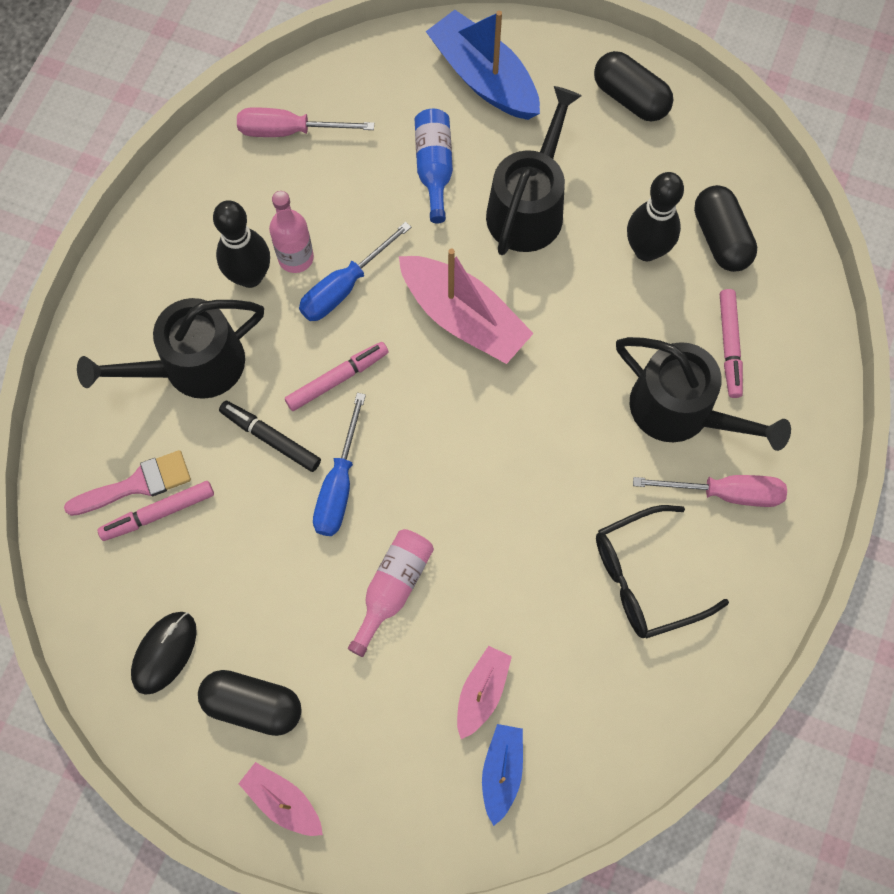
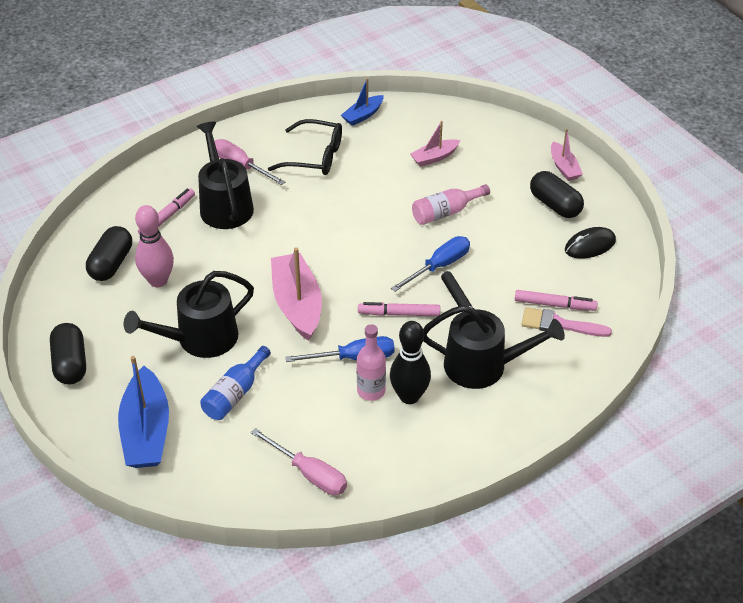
camera: 145 degrees left, 25 degrees down
(501, 771) = (449, 130): blue boat -> blue boat (363, 115)
(646, 250) = (158, 280): black bowling pin -> pink bowling pin

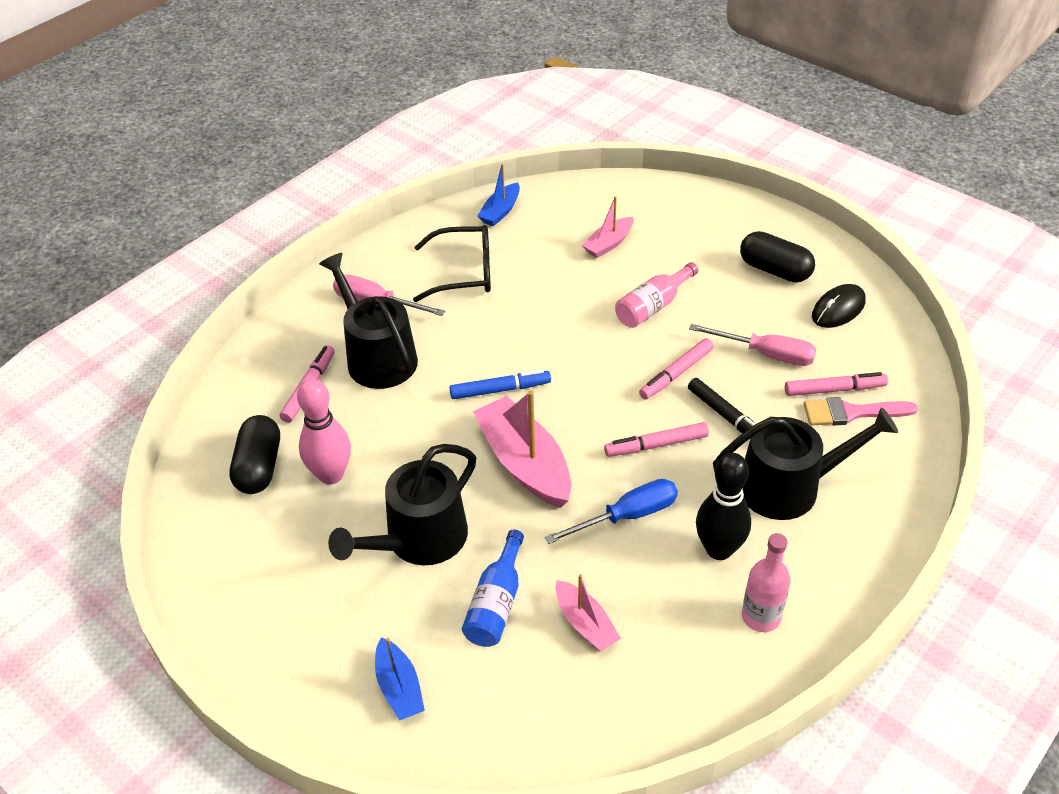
camera: 15 degrees left, 0 degrees up
(70, 364) = (256, 619): black capsule -> none
(146, 431) = (399, 688): blue boat -> blue boat, size x0.55
(303, 248) = (500, 390): none -> blue marker
(309, 473) = (641, 689): pink screwdriver -> pink screwdriver (766, 354)
(371, 391) = (668, 554): pink bottle -> pink bottle (761, 617)
(439, 266) = (676, 374): blue screwdriver -> pink marker
(564, 167) = (763, 224): pink boat -> pink boat (585, 624)

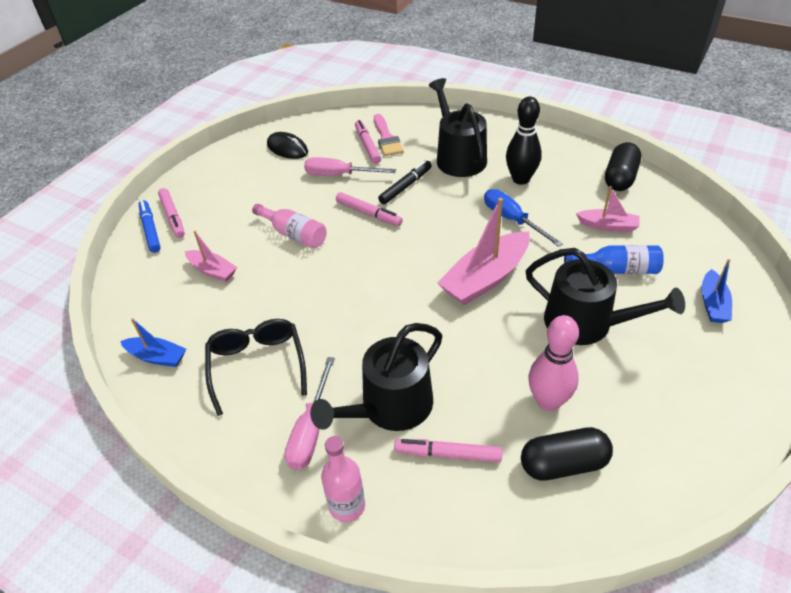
camera: 100 degrees left, 0 degrees up
(399, 688) = (713, 304): blue boat -> blue boat turned 135 degrees clockwise
(500, 390) = (411, 308): blue marker -> blue marker (150, 230)
(585, 624) = (608, 226): pink boat -> pink boat turned 60 degrees clockwise
(656, 445) = (443, 214): pink marker -> pink marker (173, 216)
(761, 617) = (562, 160): pink bottle -> pink bottle (347, 506)
(766, 354) = (339, 175): pink screwdriver -> pink screwdriver turned 90 degrees counterclockwise
(774, 270) = (246, 178): black capsule -> black capsule (620, 178)

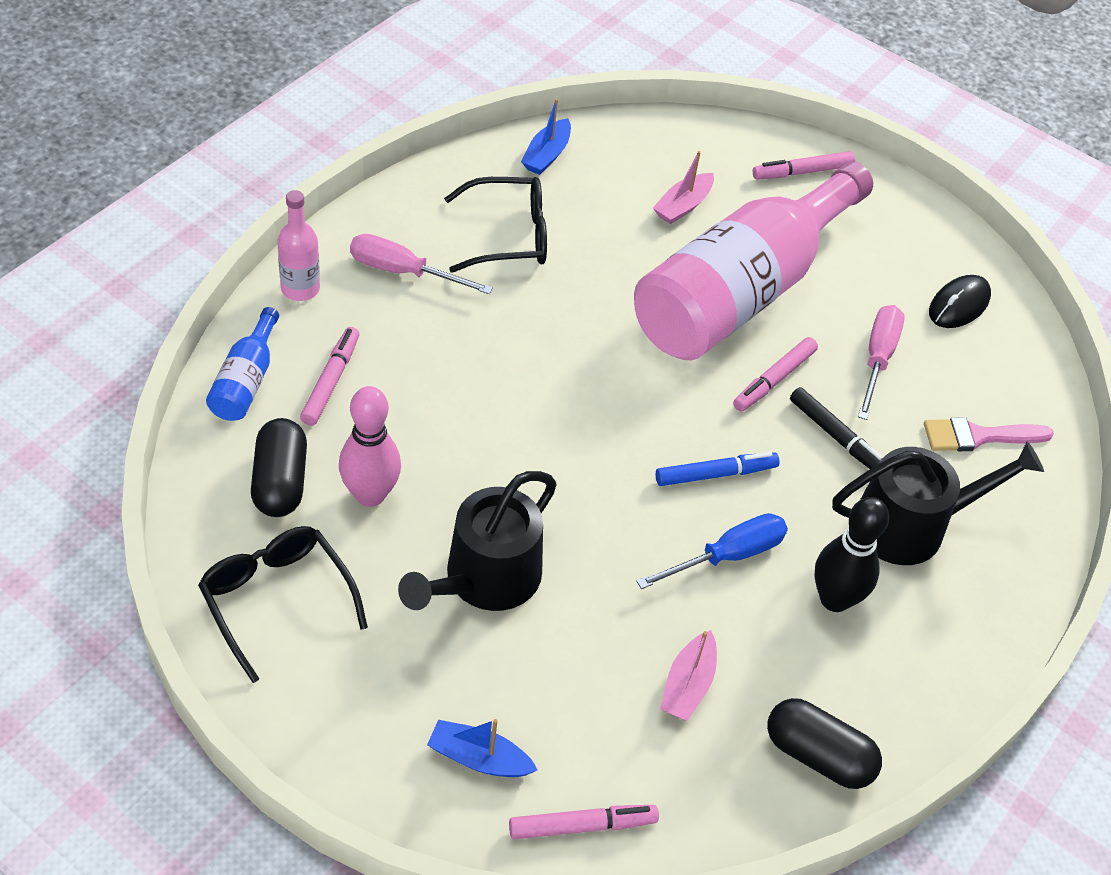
camera: 90 degrees right, 5 degrees up
(150, 230) = (777, 150): blue marker -> blue marker (715, 474)
(294, 234) = (741, 291): pink bottle -> pink bottle, size x2.47
(367, 146) = (957, 407): pink marker -> pink marker (582, 826)
(390, 407) = (411, 343): black watering can -> none
(485, 278) = (602, 487): pink boat -> none
(617, 269) = (583, 659): blue bottle -> blue bottle (246, 381)
(669, 437) = (277, 600): none -> black glasses

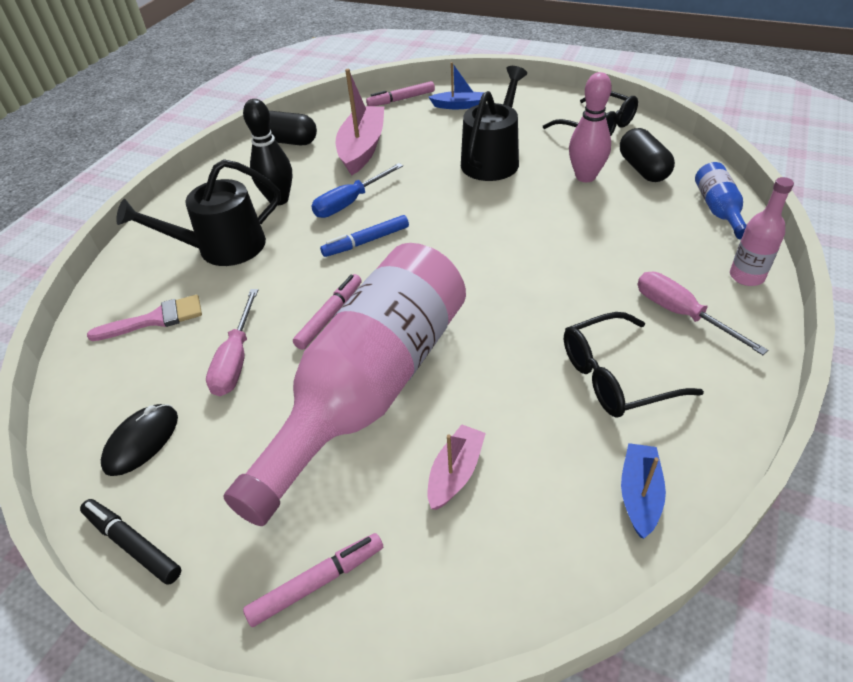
camera: 175 degrees right, 5 degrees down
(330, 381) = (663, 224): pink marker -> none
(403, 272) = (681, 314): pink screwdriver -> pink screwdriver turned 135 degrees counterclockwise
(688, 685) = (362, 148): pink boat -> pink boat, size x1.81
(836, 436) = (276, 288): black marker -> black marker (133, 544)

